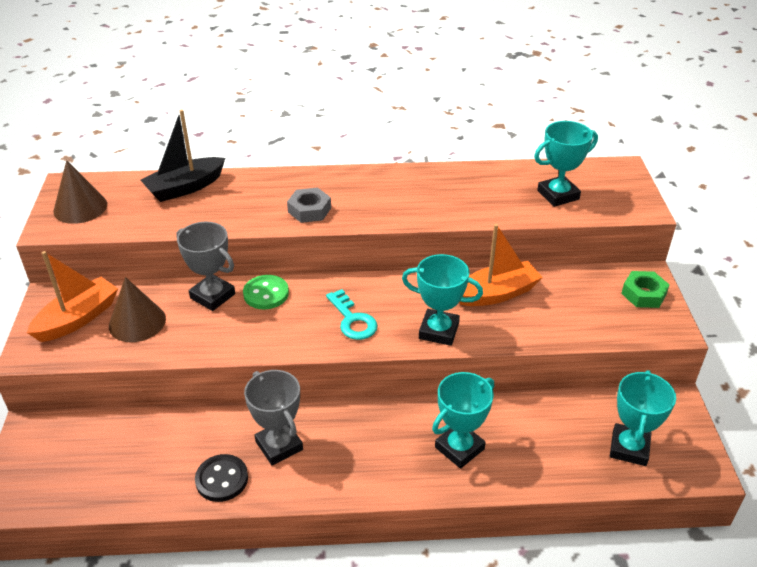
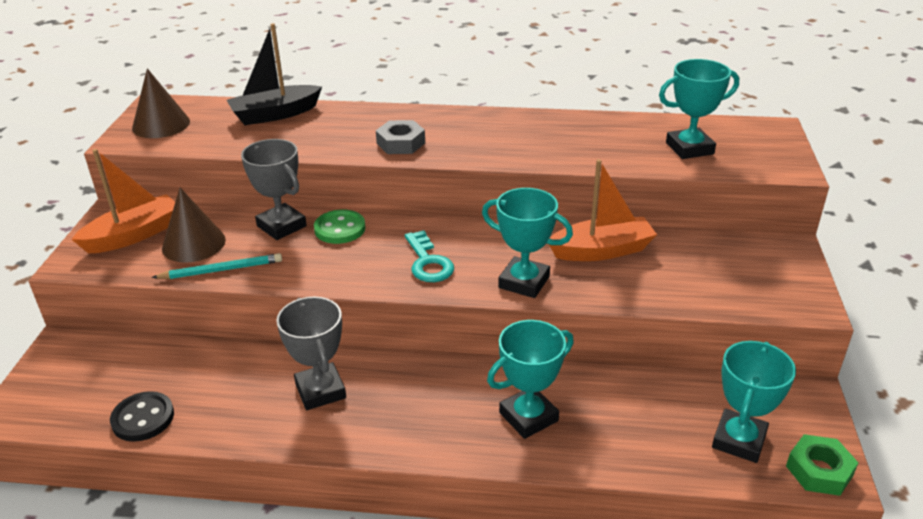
camera: 10 degrees right, 5 degrees down
(171, 346) = (221, 270): none -> turquoise pencil
(222, 479) = (247, 418): black button -> black button (143, 418)
(643, 294) = (781, 266): green nut -> green nut (819, 471)

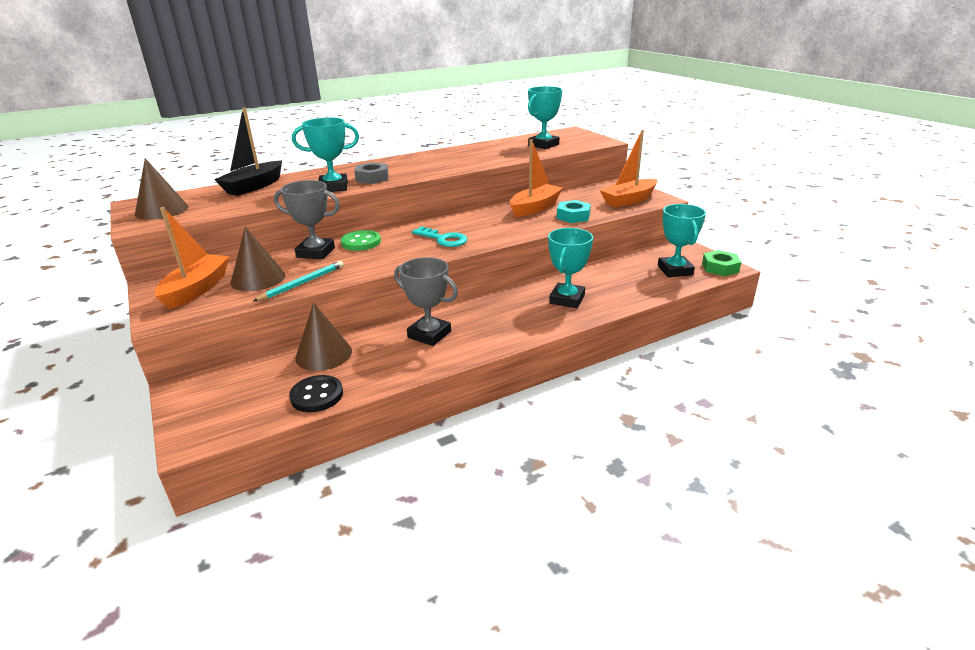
camera: 35 degrees left, 5 degrees down
(201, 364) = (323, 354): none -> brown cone
(524, 282) = (512, 230): turquoise trophy -> turquoise trophy (333, 187)
(634, 289) = (573, 216): none -> turquoise nut
(755, 289) = (629, 200): none -> orange boat

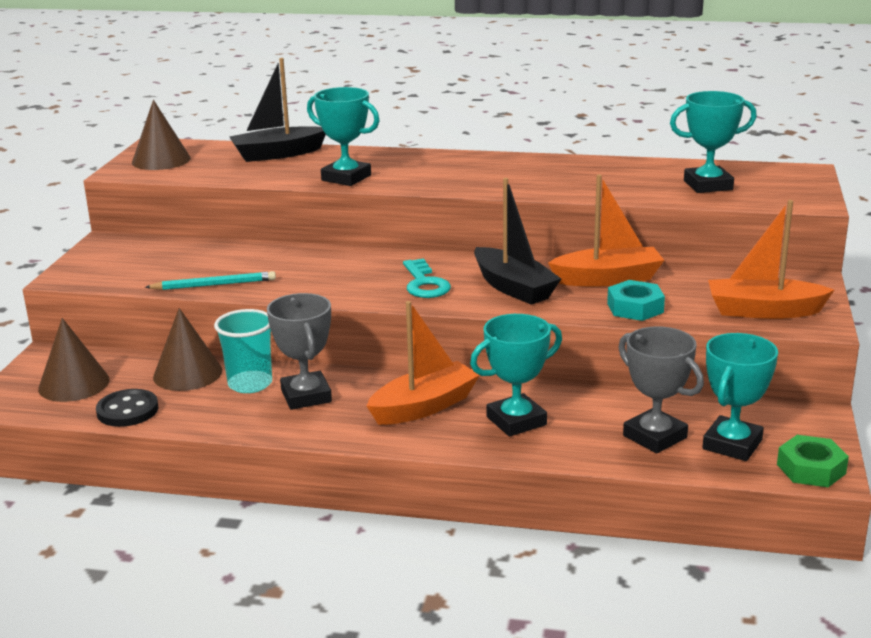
camera: 40 degrees right, 5 degrees down
(197, 289) = (127, 258): orange boat -> orange boat (424, 407)
(258, 279) = (187, 265): brown cone -> brown cone (74, 384)
(315, 252) = (277, 254): grey trophy -> grey trophy (655, 437)
(361, 242) = (337, 257): green button -> none
(372, 178) = (405, 177): grey nut -> none
(380, 342) = (250, 384): none -> turquoise cup
(496, 226) = (513, 288): none -> black boat

